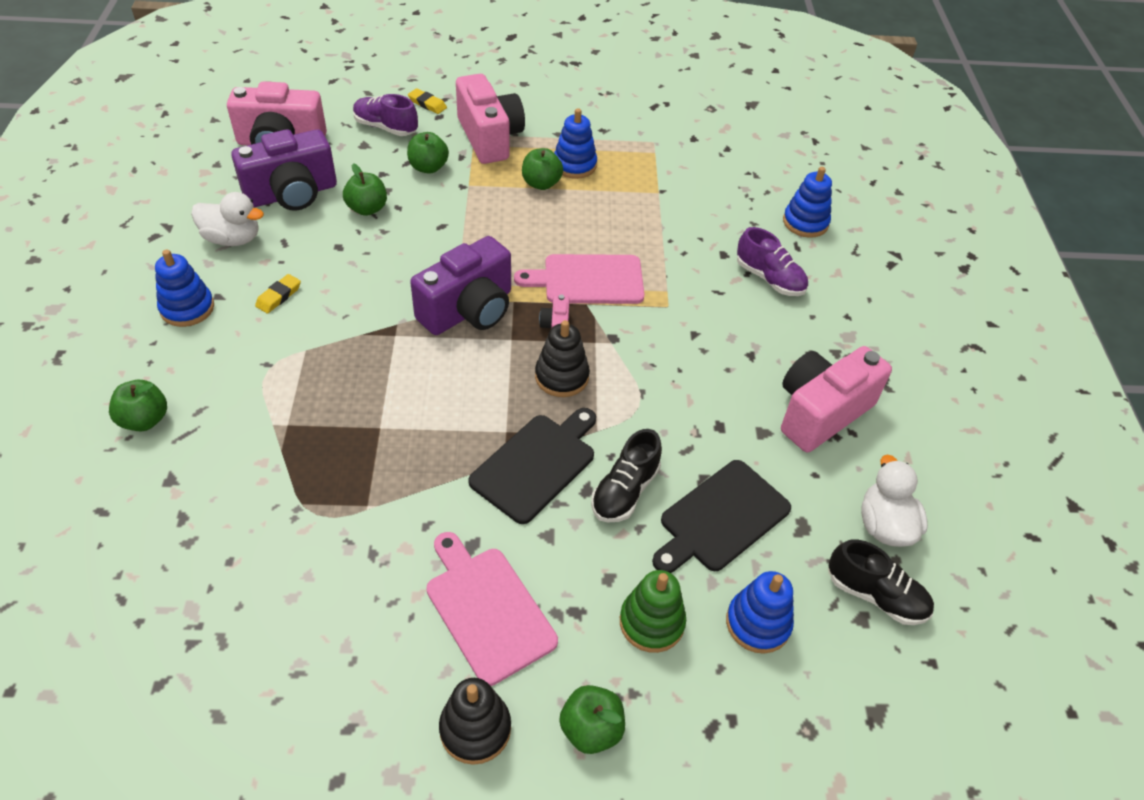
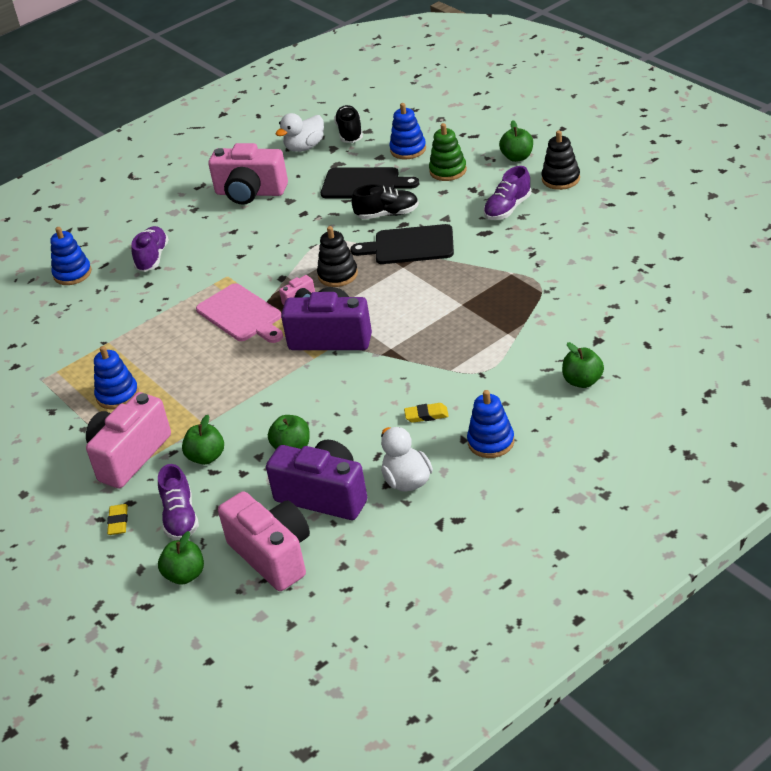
camera: 120 degrees left, 10 degrees down
(487, 609) = (508, 208): pink cutting board -> purple shoe
(541, 183) = (160, 395): green apple -> green apple (185, 575)

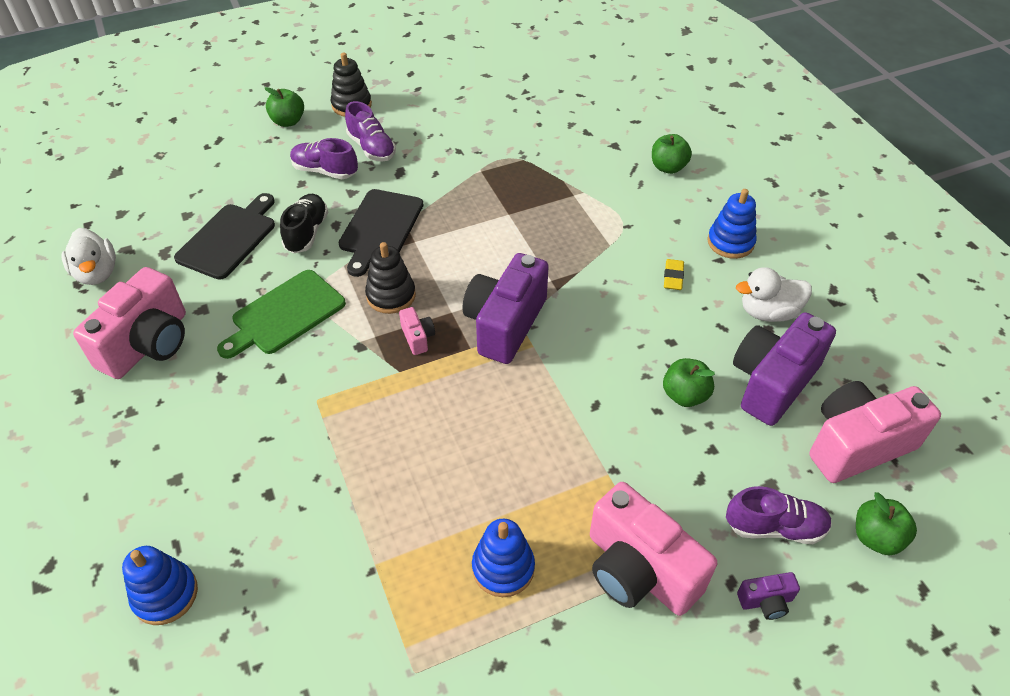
camera: 80 degrees left, 10 degrees up
(118, 522) = (766, 601): yellow eraser -> purple camera
(152, 258) = (208, 479): purple shoe -> purple shoe (325, 171)
(206, 457) = (671, 482): green apple -> none
(241, 315) = (409, 399): pink cutting board -> none
(299, 236) = (285, 314): none -> green cutting board
(350, 133) = (109, 228): black shoe -> none
(408, 149) = (195, 190): blue stacking toy -> none
(448, 171) = (266, 171): green stacking toy -> none

